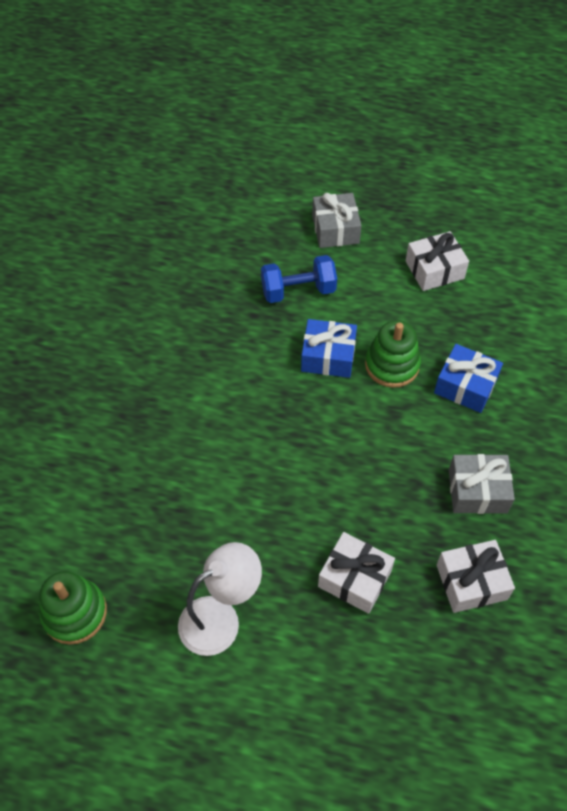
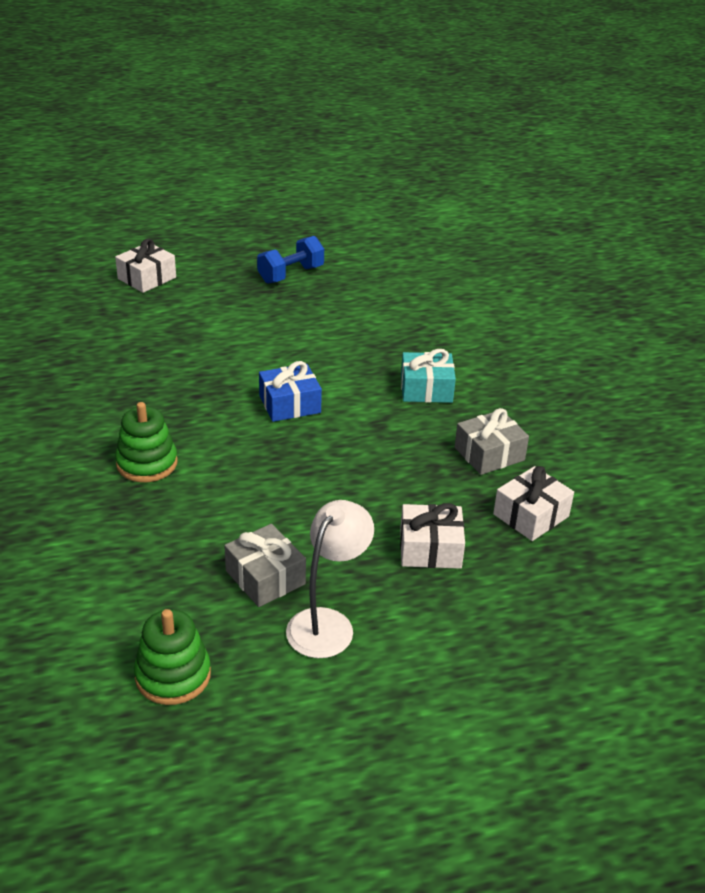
camera: 30 degrees left, 20 degrees down
(298, 291) = (227, 367): blue dumbbell -> blue dumbbell (291, 274)
(335, 229) = (231, 317): grey gift -> grey gift (265, 577)
(392, 365) = (352, 393): green stacking toy -> green stacking toy (147, 463)
(434, 270) = (341, 321): white gift -> white gift (147, 278)
(465, 386) = (426, 389): blue gift -> turquoise gift

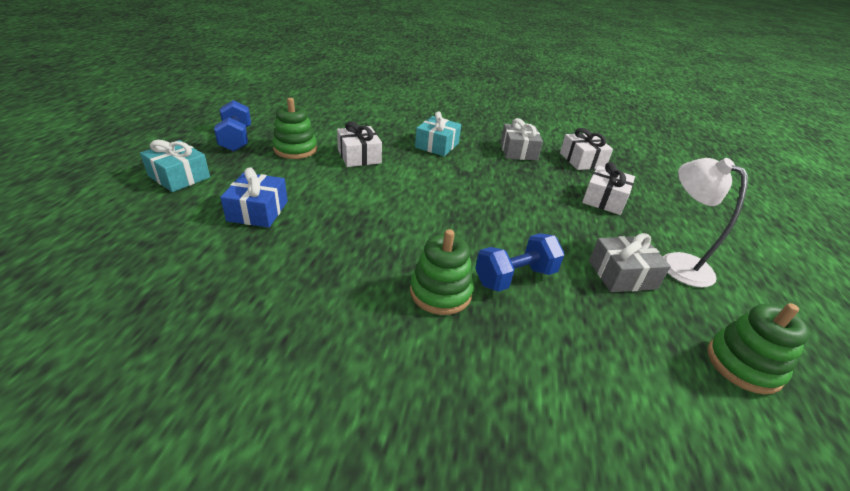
camera: 65 degrees left, 0 degrees up
(147, 278) = (129, 200): white gift -> white gift (359, 156)
(199, 280) = (179, 177): none -> turquoise gift
(202, 502) = (515, 277): none -> blue dumbbell
(290, 404) = (411, 195): blue gift -> blue gift (258, 211)
(308, 310) = (295, 149): none -> green stacking toy

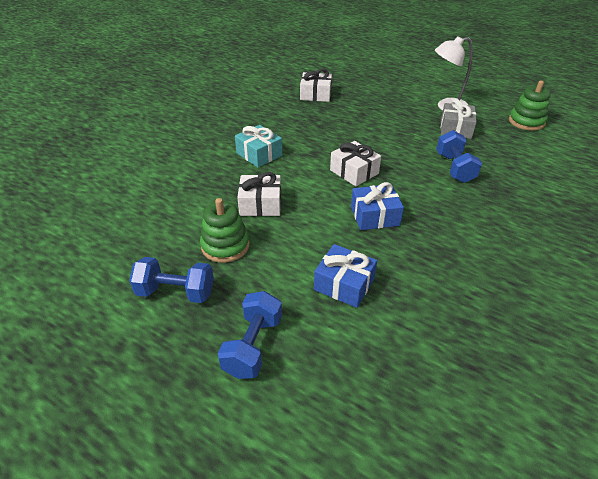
camera: 65 degrees left, 5 degrees up
(179, 177) = (253, 346): turquoise gift -> blue dumbbell
(373, 220) = (374, 216): none -> blue gift
(440, 292) = (467, 202): green stacking toy -> none
(518, 151) = (289, 117): grey gift -> none
(604, 199) = (373, 105): white gift -> white gift (354, 172)

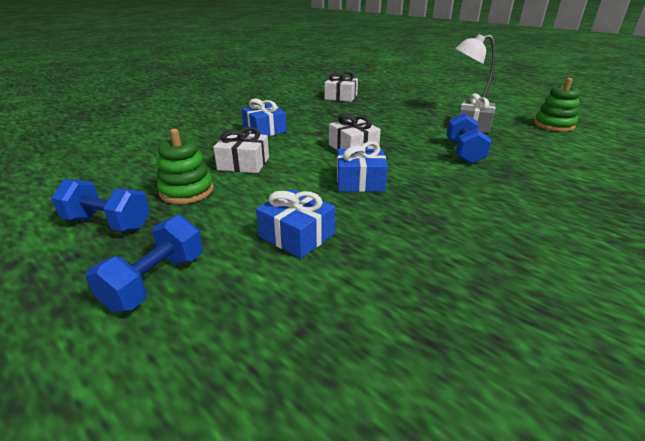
camera: 10 degrees right, 10 degrees down
(259, 154) = (264, 130): turquoise gift -> blue gift

